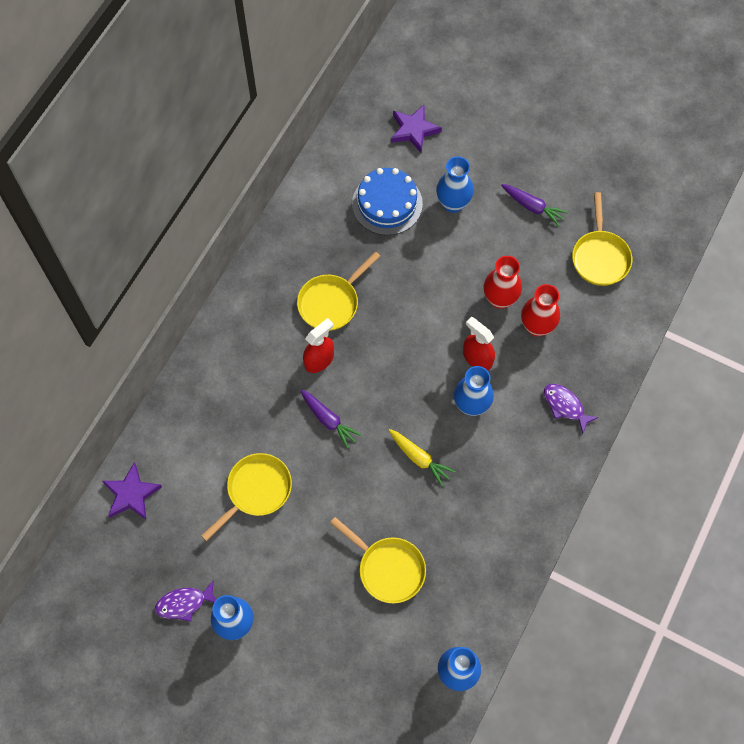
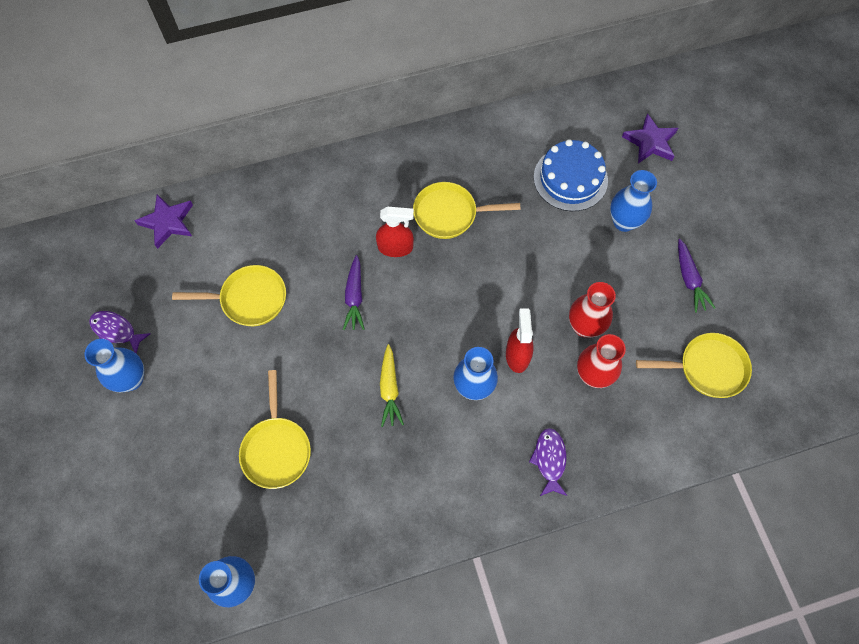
camera: 45 degrees right, 0 degrees up
(600, 257) = (707, 368): yellow pan -> yellow pan turned 135 degrees counterclockwise

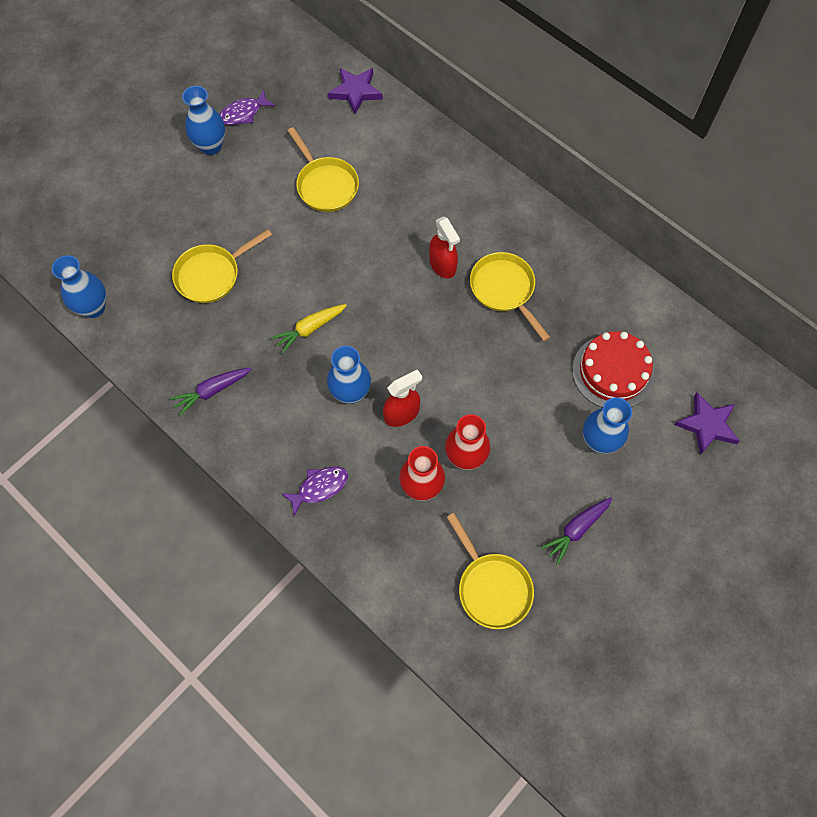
camera: 60 degrees right, 0 degrees up
(116, 331) = (243, 113): purple fish -> purple fish turned 120 degrees counterclockwise
(354, 297) = (375, 259): purple carrot -> purple carrot (212, 391)
(570, 178) = (612, 372): blue cake -> red cake

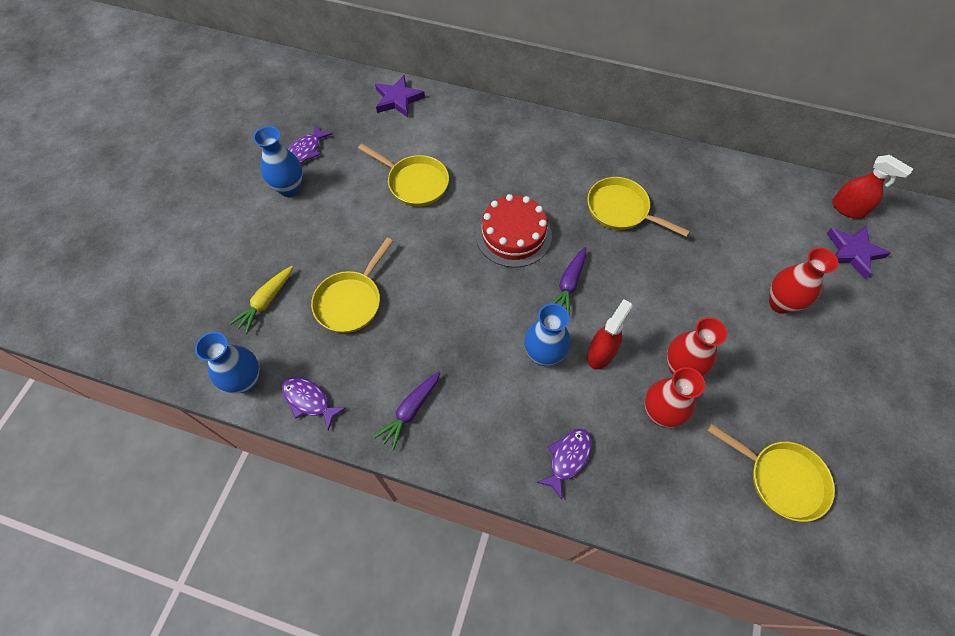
camera: 25 degrees left, 5 degrees down
(135, 346) = (309, 400): none -> purple fish
(309, 329) = (472, 313): yellow carrot -> yellow carrot (266, 302)
(442, 265) = (557, 210): red spray bottle -> red spray bottle (848, 209)
(576, 530) = (815, 389): purple carrot -> purple carrot (569, 285)
(599, 441) = (780, 303): blue vase -> red vase
(612, 372) = (752, 241): red cake -> red cake (513, 234)

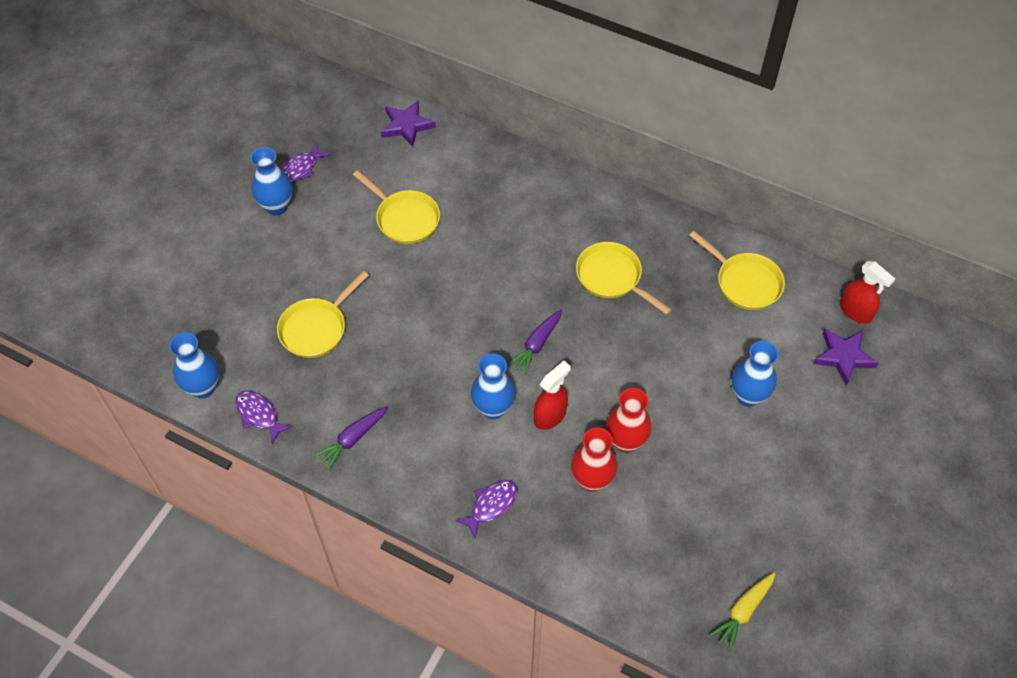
camera: 10 degrees right, 5 degrees down
(266, 302) = (234, 317): yellow carrot -> yellow carrot (742, 612)
(513, 234) = (493, 286): red cake -> none
(780, 303) = (748, 396): red vase -> blue vase
(781, 479) = (691, 557): yellow pan -> yellow pan (745, 282)

